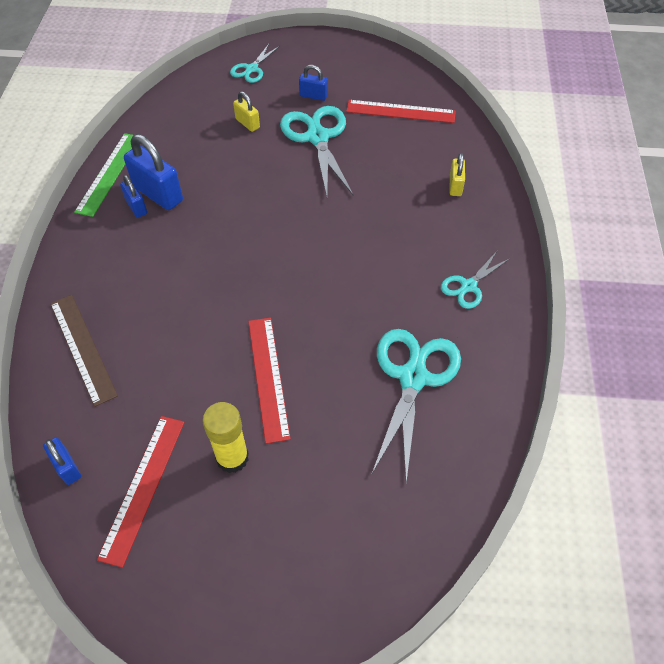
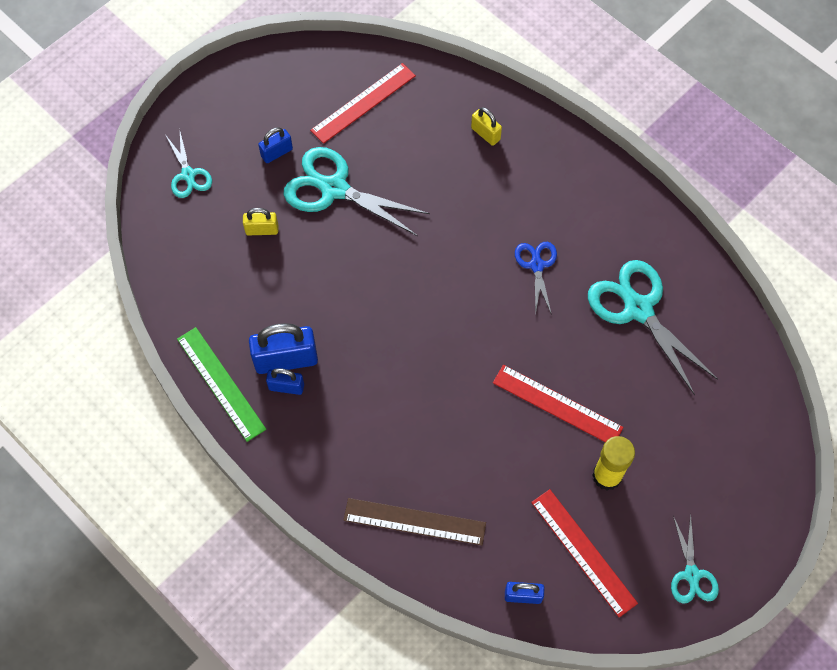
camera: 50 degrees left, 10 degrees up
(379, 284) = (537, 265): none -> blue scissors
(468, 286) = (591, 208): turquoise scissors -> turquoise scissors (691, 574)

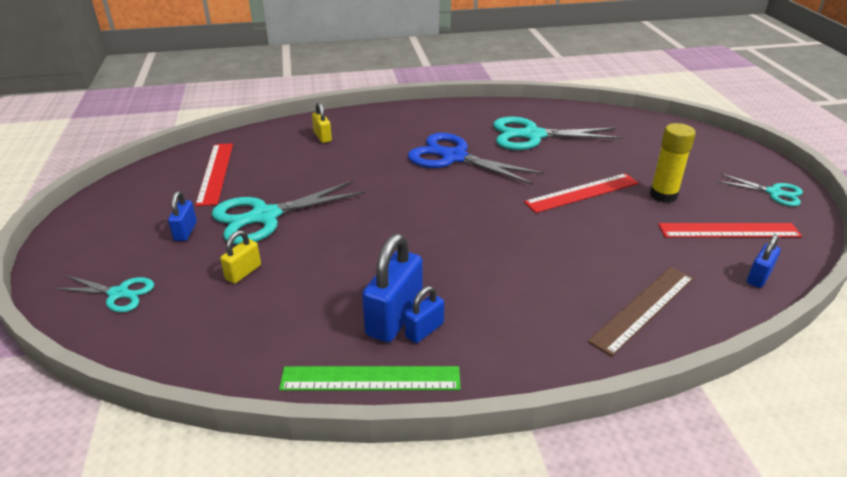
camera: 55 degrees left, 30 degrees down
(485, 134) = (322, 137): yellow padlock -> yellow padlock turned 75 degrees clockwise
(537, 265) = (454, 157): blue scissors -> blue scissors, size x1.83

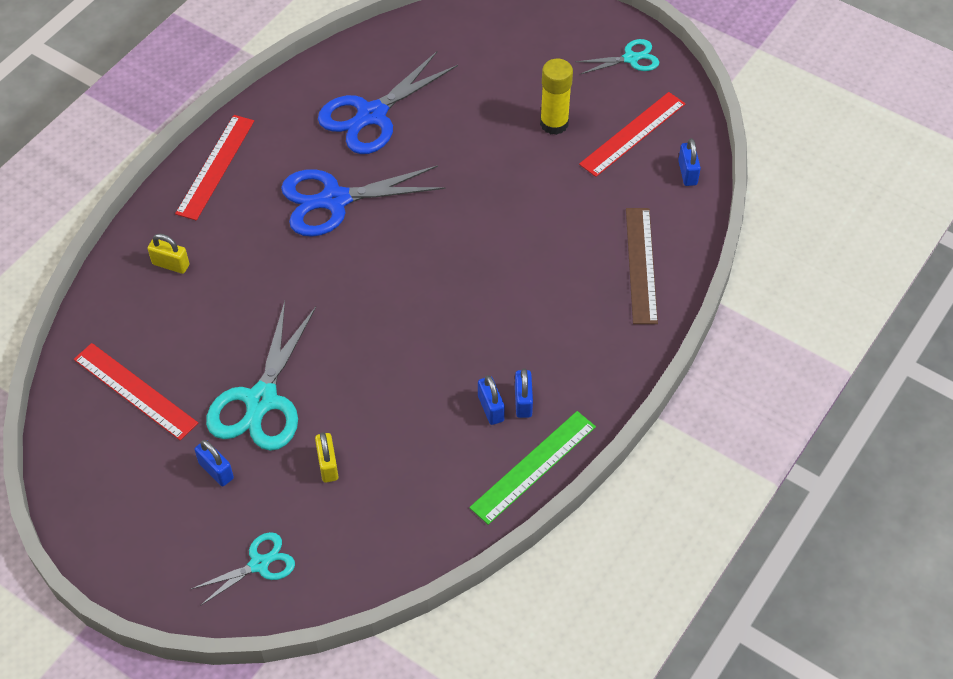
camera: 45 degrees left, 20 degrees up
(394, 317) = (491, 408): blue padlock -> blue padlock, size x0.55
(533, 135) = (372, 115): turquoise scissors -> blue scissors
(582, 193) = (490, 167): red ruler -> red ruler (215, 167)

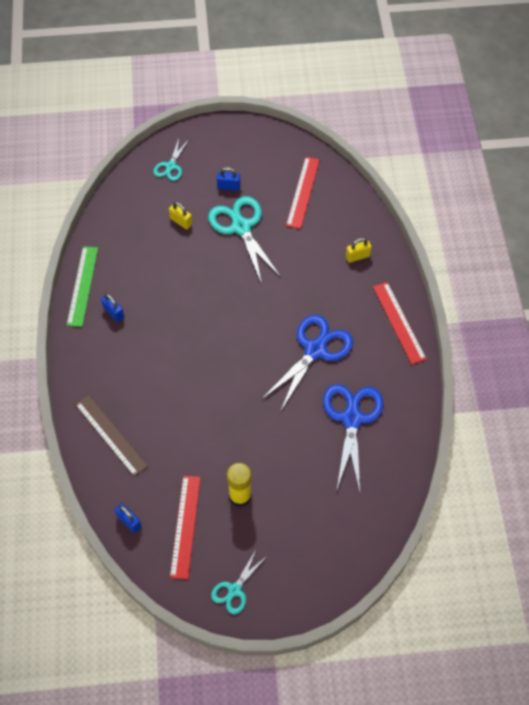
camera: 140 degrees right, 5 degrees up
(135, 391) = (303, 192): red ruler -> red ruler turned 75 degrees counterclockwise
(491, 408) = (127, 298): blue padlock -> none

